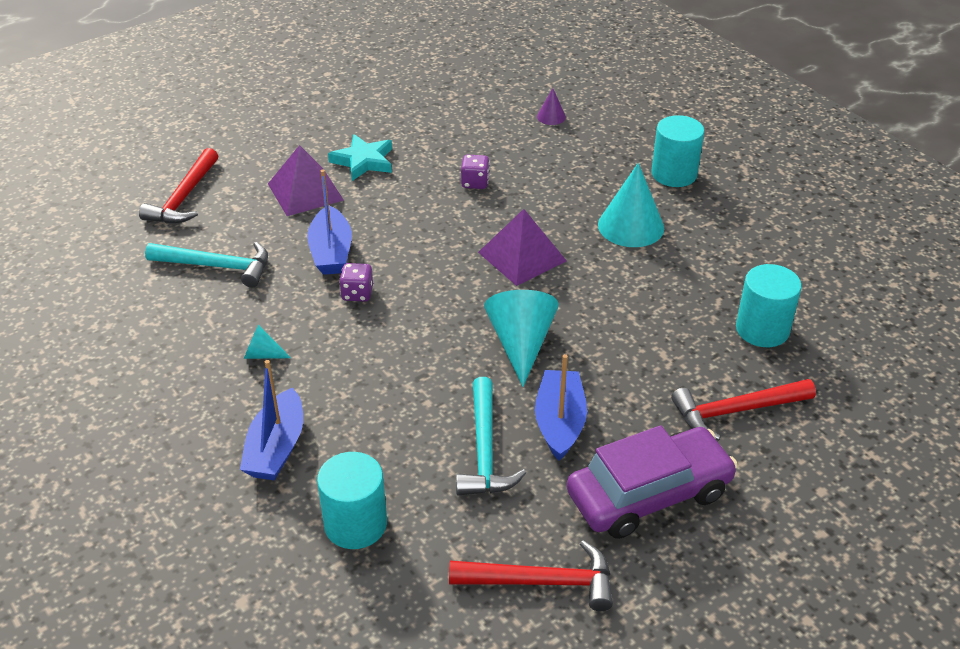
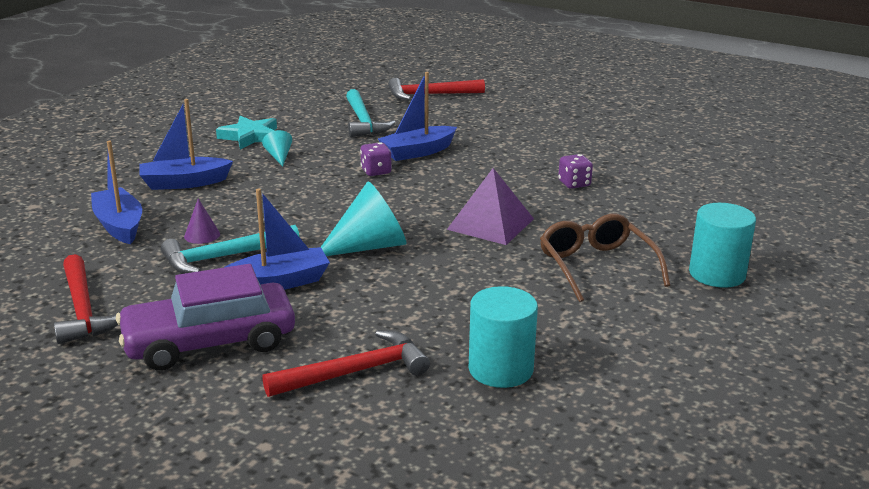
camera: 65 degrees right, 15 degrees down
(305, 191) = (482, 127): purple pyramid -> none
(355, 524) = (119, 225): turquoise cylinder -> blue boat
(363, 161) = (548, 137): turquoise star -> turquoise star (250, 136)
(551, 116) = (726, 195): purple cone -> purple cone (202, 235)
(631, 226) = (596, 266): turquoise cone -> brown glasses
(648, 494) = (209, 342): purple car -> purple car turned 120 degrees clockwise
(735, 411) = (355, 372): red hammer -> red hammer turned 105 degrees clockwise

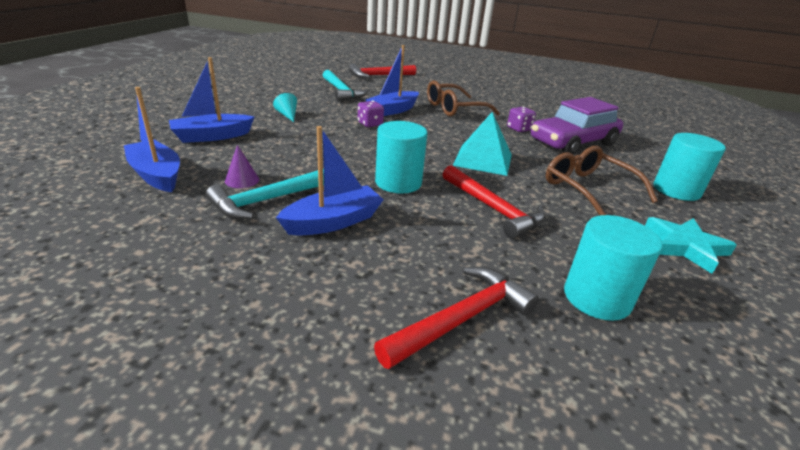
camera: 15 degrees left, 5 degrees up
(83, 310) = (127, 270): red hammer -> red hammer (493, 209)
(209, 342) = (287, 297): purple car -> purple car (573, 143)
(250, 136) = (258, 102): turquoise star -> turquoise star (684, 247)
(369, 246) = (398, 182): turquoise cone -> turquoise cylinder
(490, 224) = (483, 159): purple pyramid -> turquoise pyramid
(504, 151) = (454, 109): none -> brown glasses

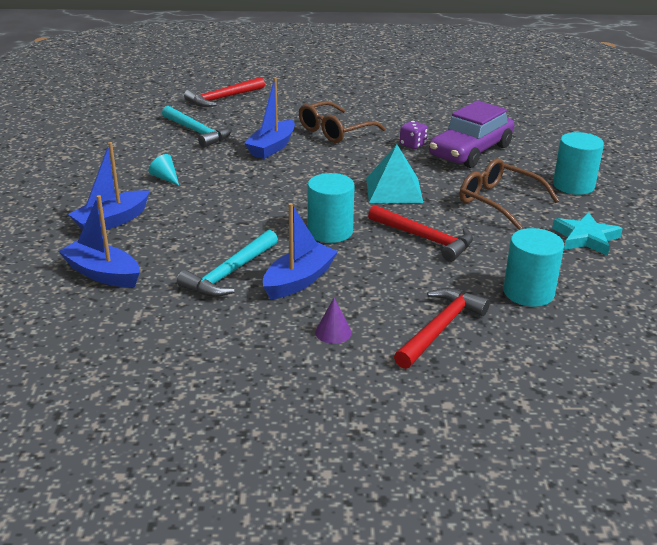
camera: 15 degrees left, 0 degrees up
(242, 180) = (187, 261): purple cone -> purple cone (333, 332)
(370, 124) = (260, 171): purple dice -> none

